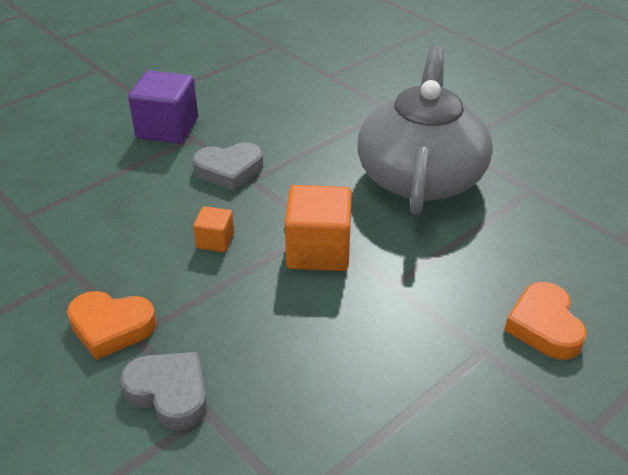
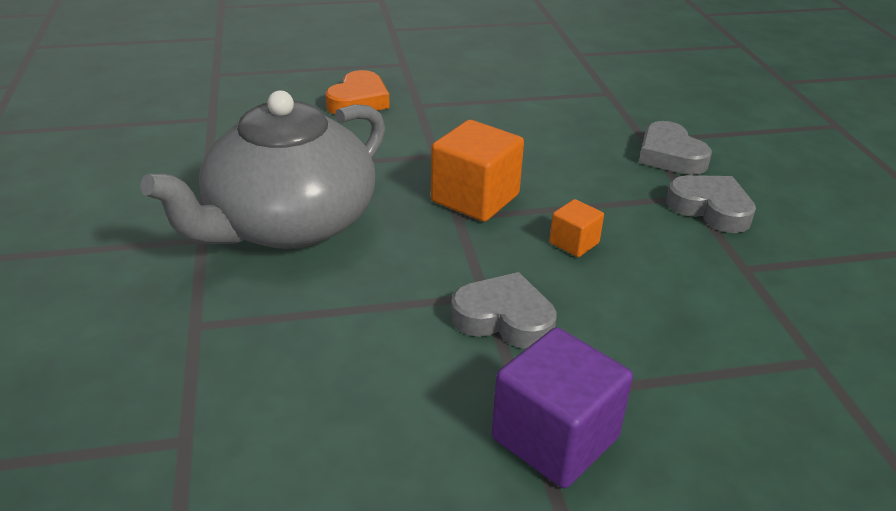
camera: 150 degrees left, 5 degrees down
(111, 327) = (710, 209): orange heart -> grey heart

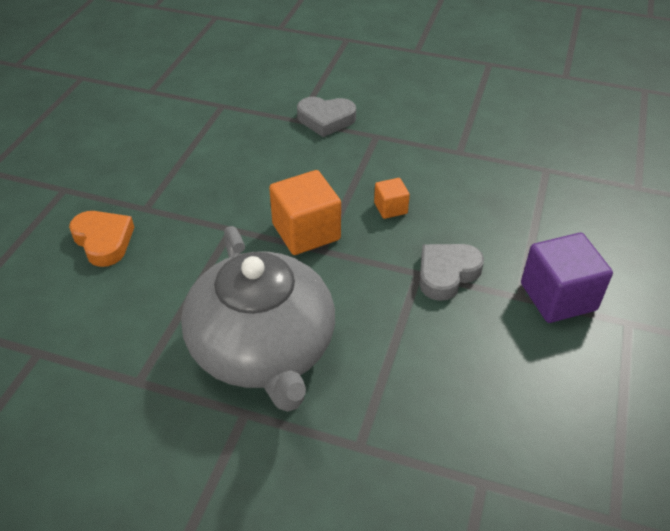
camera: 60 degrees left, 10 degrees up
(710, 209) = (395, 134): grey heart -> none

